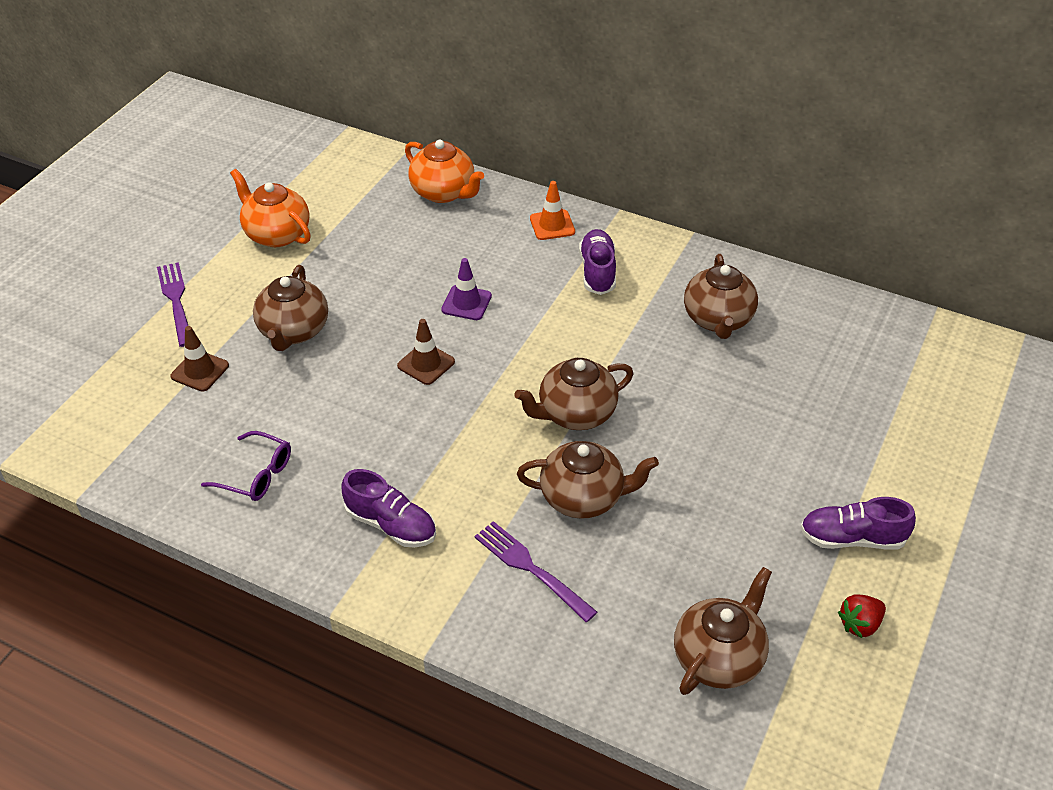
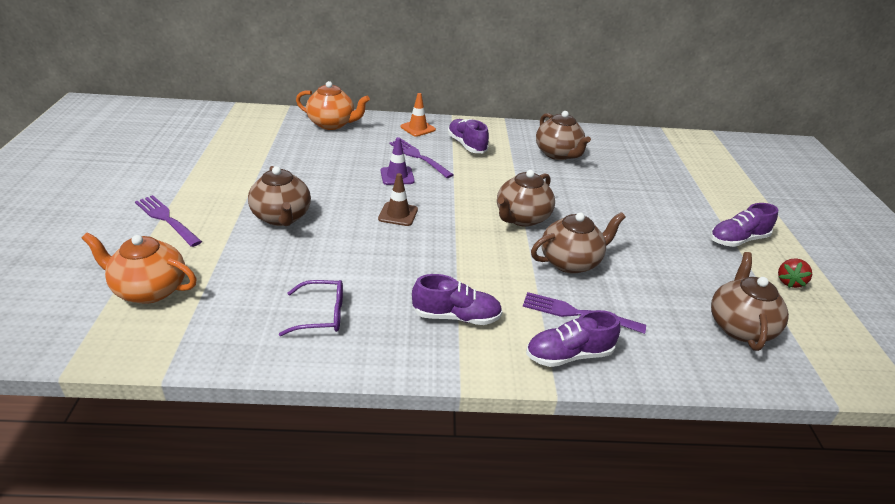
camera: 30 degrees left, 10 degrees down
(200, 371) = (220, 259): brown traffic cone -> none
(276, 234) = (224, 165): orange teapot -> orange teapot (149, 290)
(476, 615) = (568, 355): none -> purple shoe
(516, 278) = (419, 157): none -> purple fork

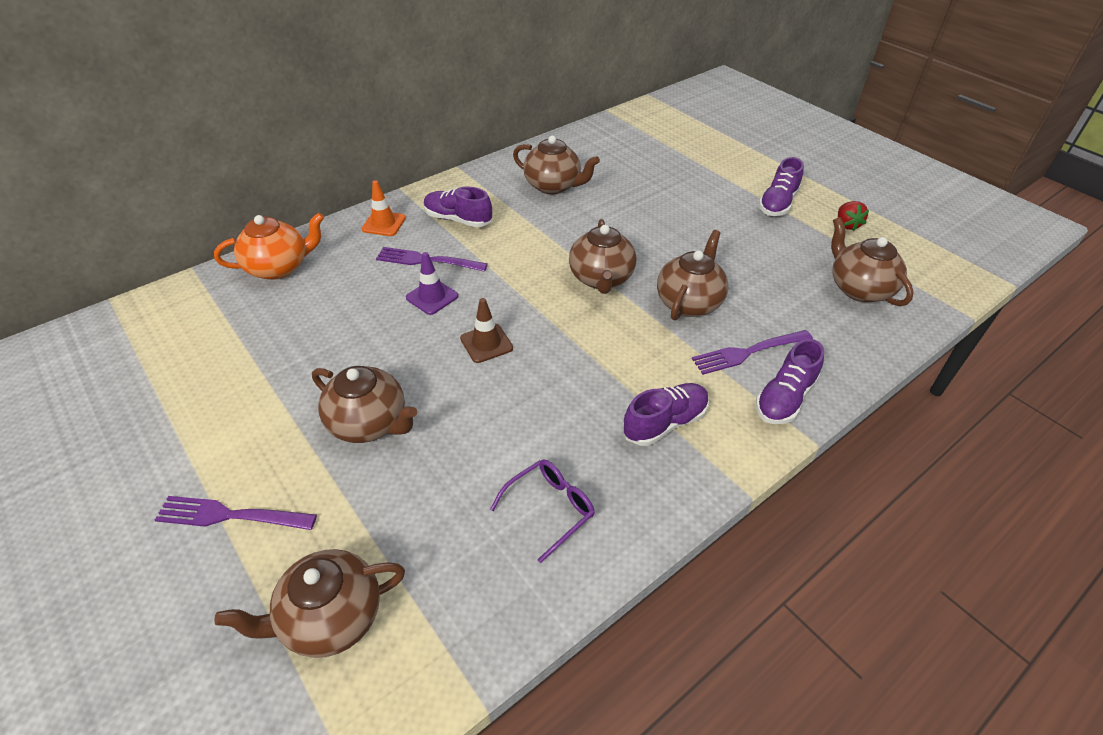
camera: 35 degrees left, 10 degrees up
(149, 290) = (331, 618): orange teapot -> brown teapot

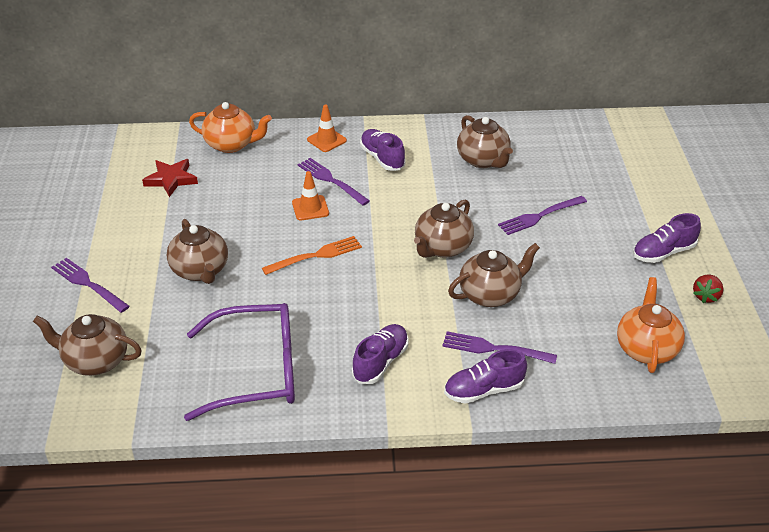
camera: 35 degrees right, 5 degrees down
(237, 334) = (171, 179): none -> red star
(432, 297) = (310, 208): purple traffic cone -> orange traffic cone
(486, 343) = (316, 256): brown traffic cone -> orange fork
(550, 509) = (257, 371): purple glasses -> purple glasses, size x2.03
(652, 214) = (540, 216): none -> purple fork
(665, 423) = (380, 362): purple shoe -> purple shoe turned 60 degrees counterclockwise
(859, 289) = (646, 349): brown teapot -> orange teapot

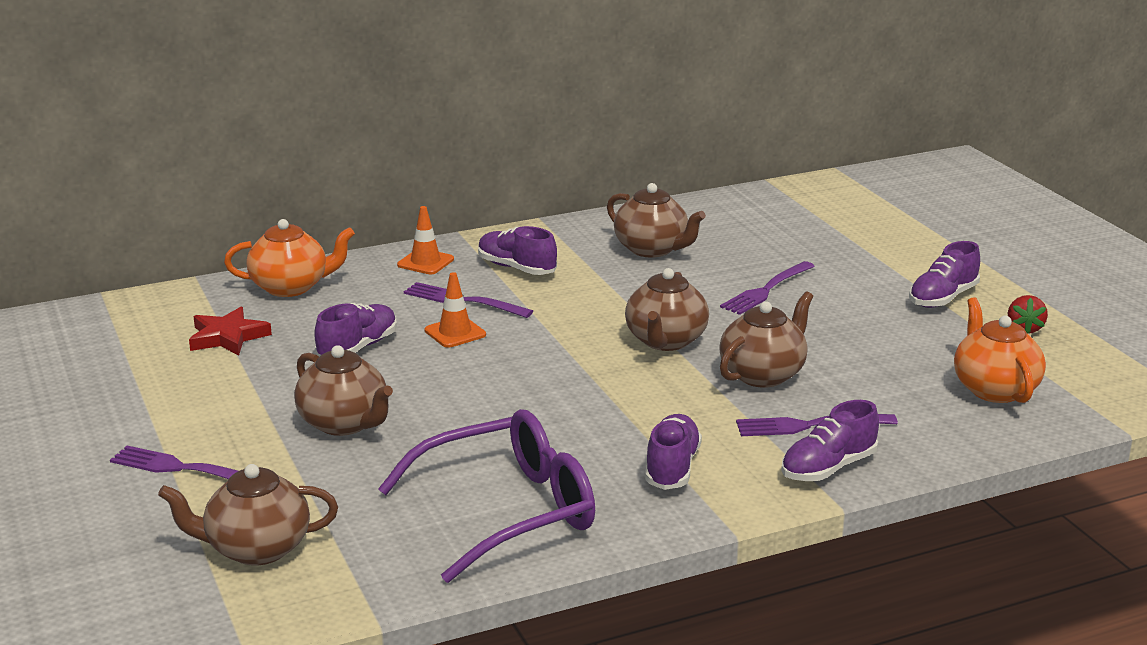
camera: 20 degrees left, 15 degrees down
(243, 207) = (358, 348): none -> purple shoe
(316, 256) = (500, 378): orange fork -> none

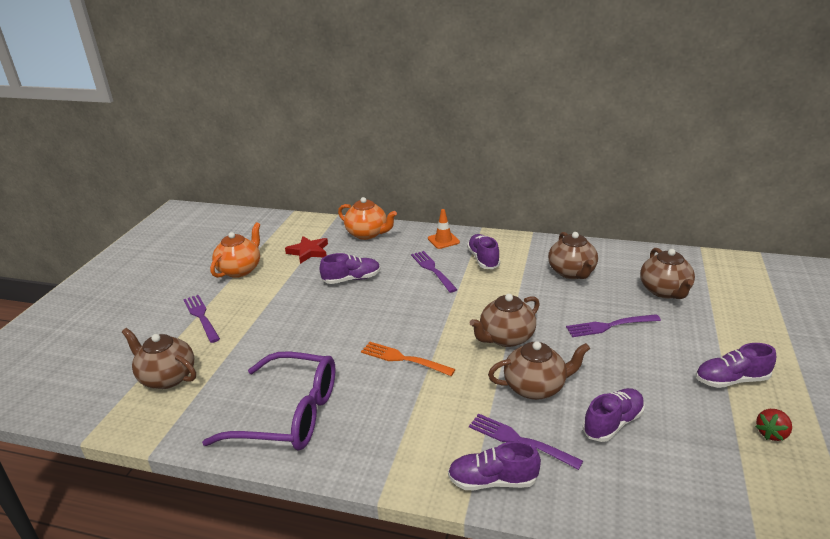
camera: 40 degrees right, 5 degrees up
(344, 423) = (291, 321): brown teapot -> brown teapot (664, 291)
(455, 333) = (405, 288): orange traffic cone -> none
(570, 405) = (403, 359): none -> orange fork
(672, 467) = (403, 430): purple shoe -> purple shoe (613, 423)
(994, 389) = (687, 476): orange teapot -> orange teapot (240, 270)

